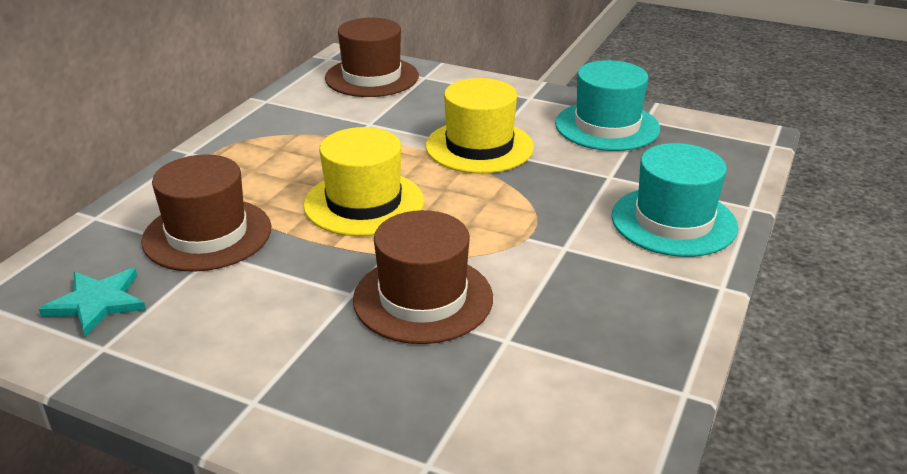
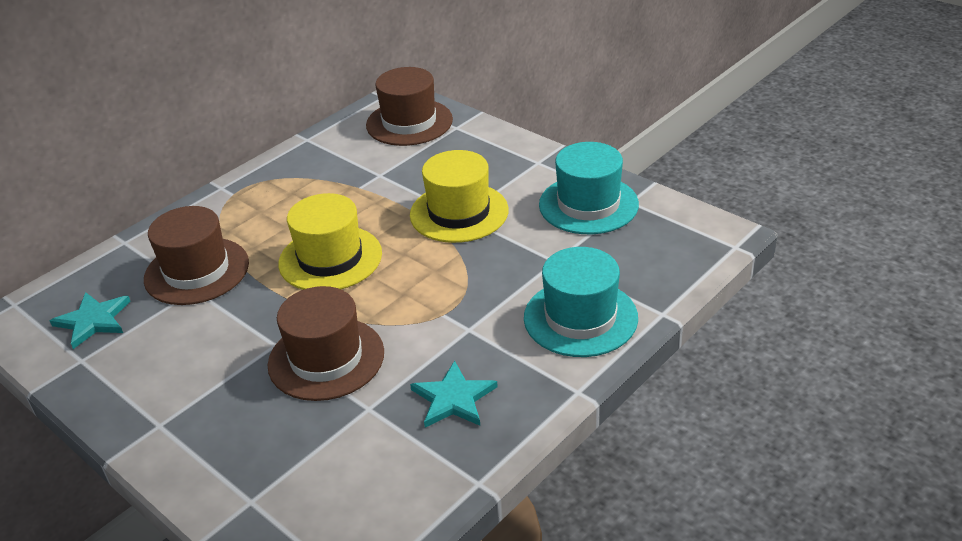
camera: 20 degrees right, 5 degrees up
(596, 314) = (453, 398): none -> turquoise star

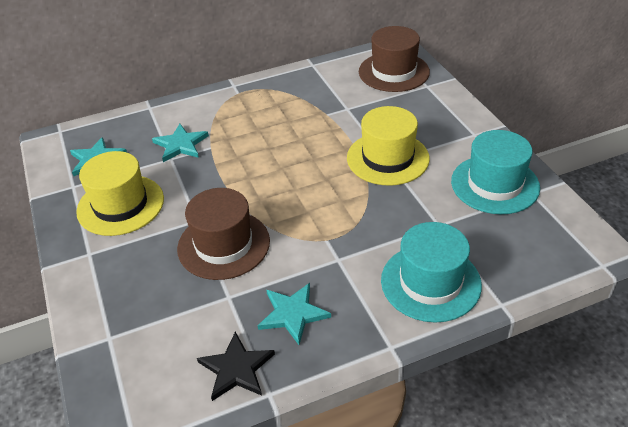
camera: 25 degrees right, 5 degrees up
(197, 271) = (180, 145): brown hat -> turquoise star
(330, 258) = (273, 165): yellow hat -> yellow hat (120, 205)
(425, 474) = (236, 369): none -> black star

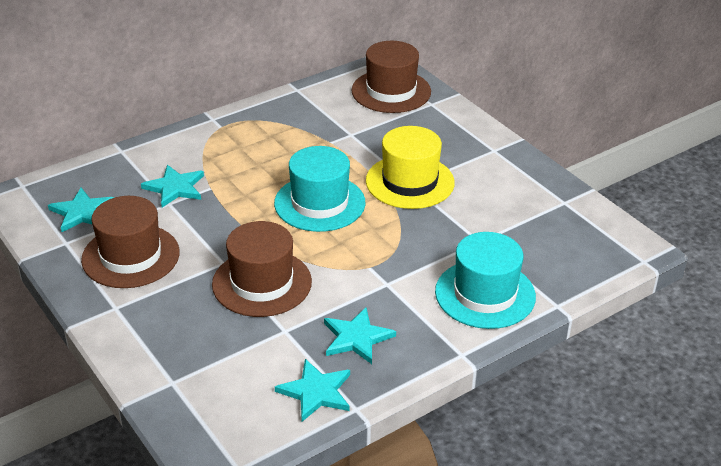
camera: 15 degrees left, 5 degrees down
(120, 205) = (130, 256): yellow hat -> brown hat
(236, 369) = (316, 392): black star -> turquoise star
(495, 184) = (526, 197): turquoise hat -> turquoise hat (319, 203)

